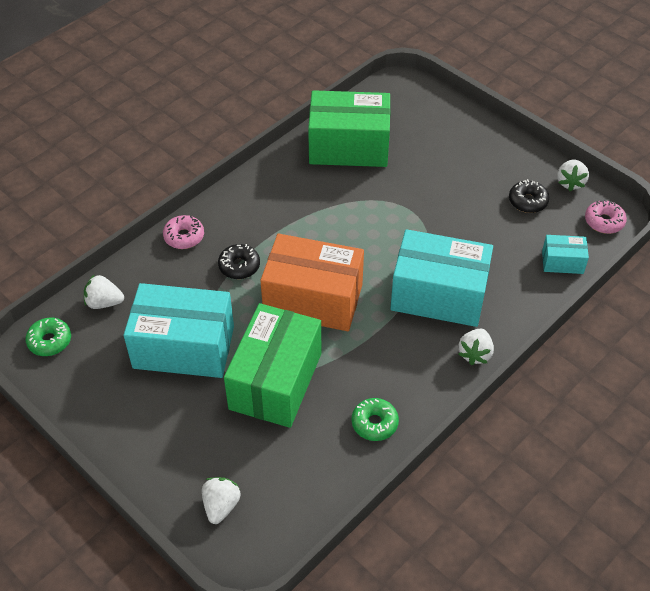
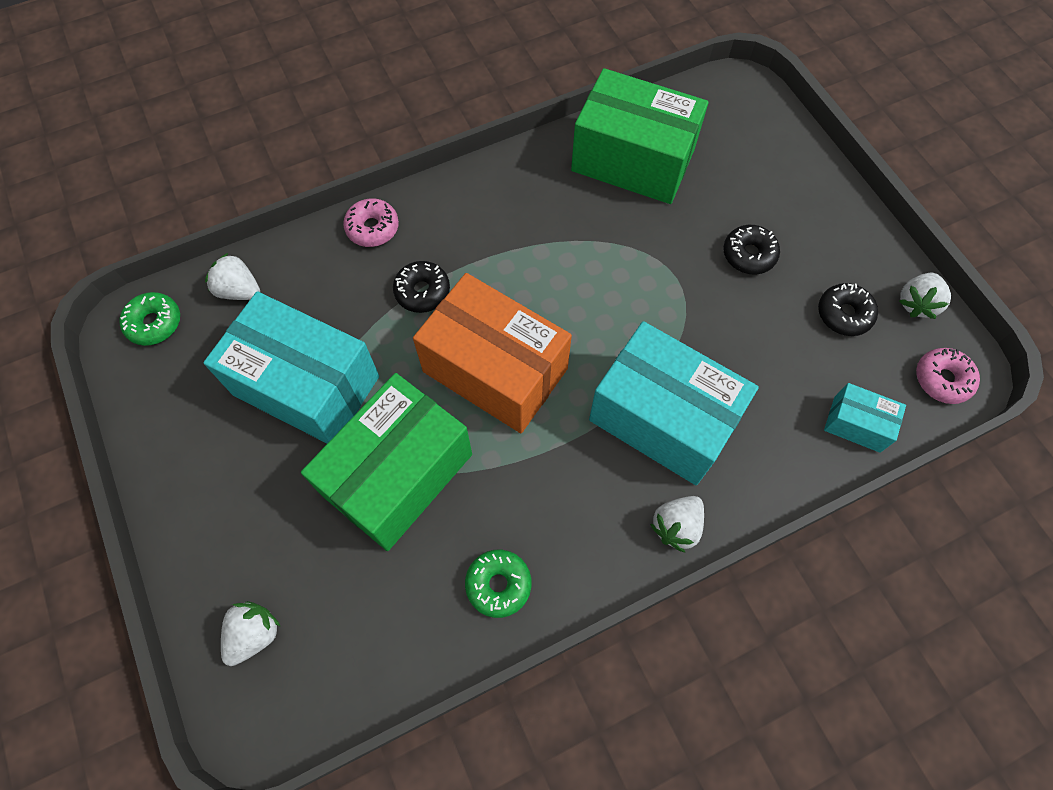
camera: 20 degrees right, 15 degrees up
(452, 183) = (749, 254): none -> black donut

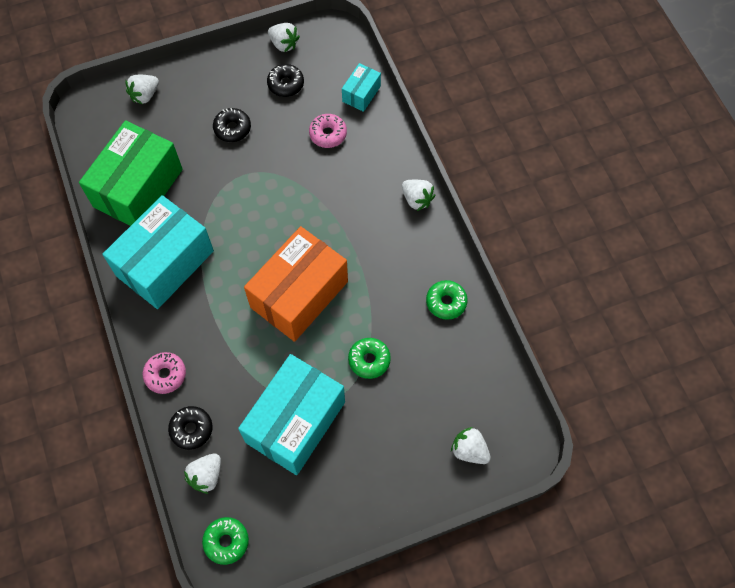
camera: 85 degrees left, 0 degrees up
(398, 474) = (369, 360): green box -> green donut
(422, 291) = (228, 340): black donut -> black donut (191, 429)
(663, 418) = (346, 197): turquoise box -> turquoise box (165, 263)
(777, 146) = (145, 95): none -> white strawberry
(942, 379) = (337, 44): pink donut -> pink donut (328, 134)

